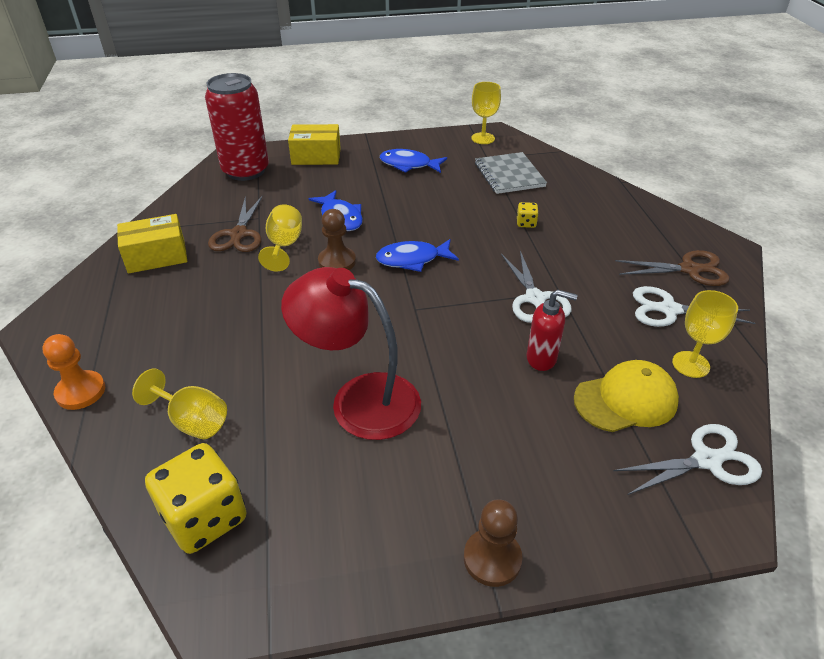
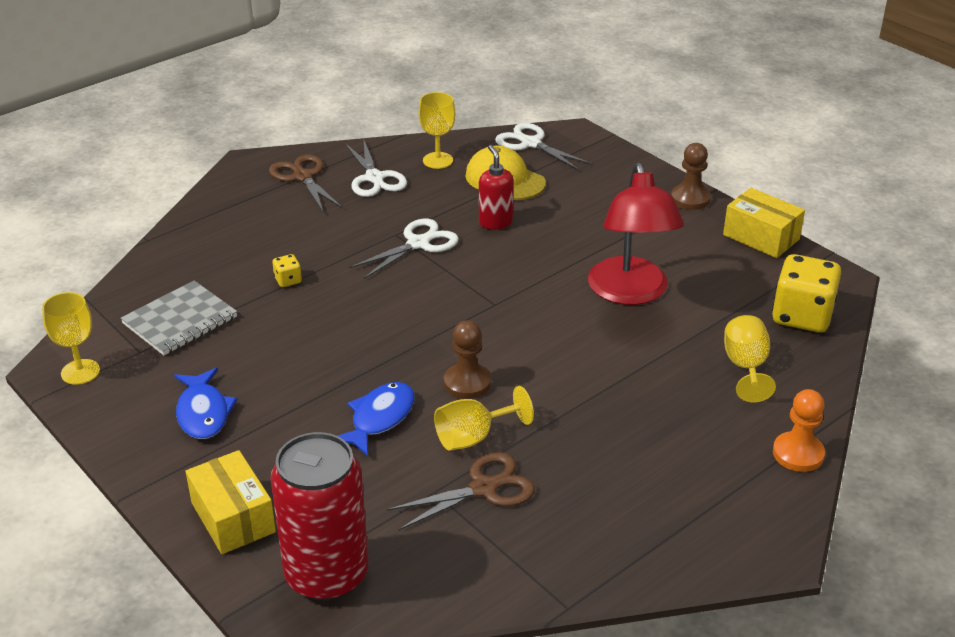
camera: 120 degrees left, 5 degrees down
(156, 256) = (586, 536): yellow box -> yellow box (761, 237)
(412, 259) = (418, 333): blue fish -> none

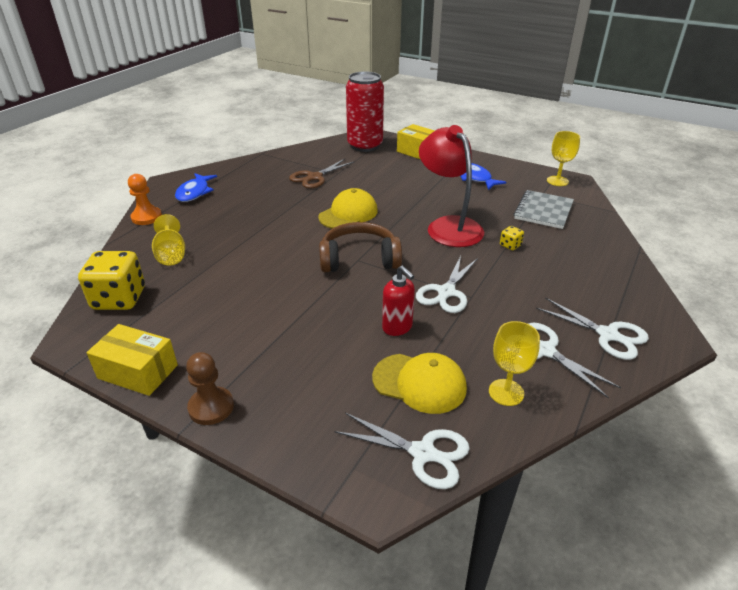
camera: 160 degrees right, 0 degrees up
(302, 177) = (607, 335): brown scissors -> white scissors
(379, 418) = (385, 191): blue fish -> blue fish (194, 192)
(467, 383) = (348, 214): brown pawn -> yellow cap
(473, 437) = (330, 193): yellow goblet -> none
(492, 304) = (359, 259): none -> brown headphones
(630, 293) = (259, 288): red lamp -> red lamp (448, 226)

